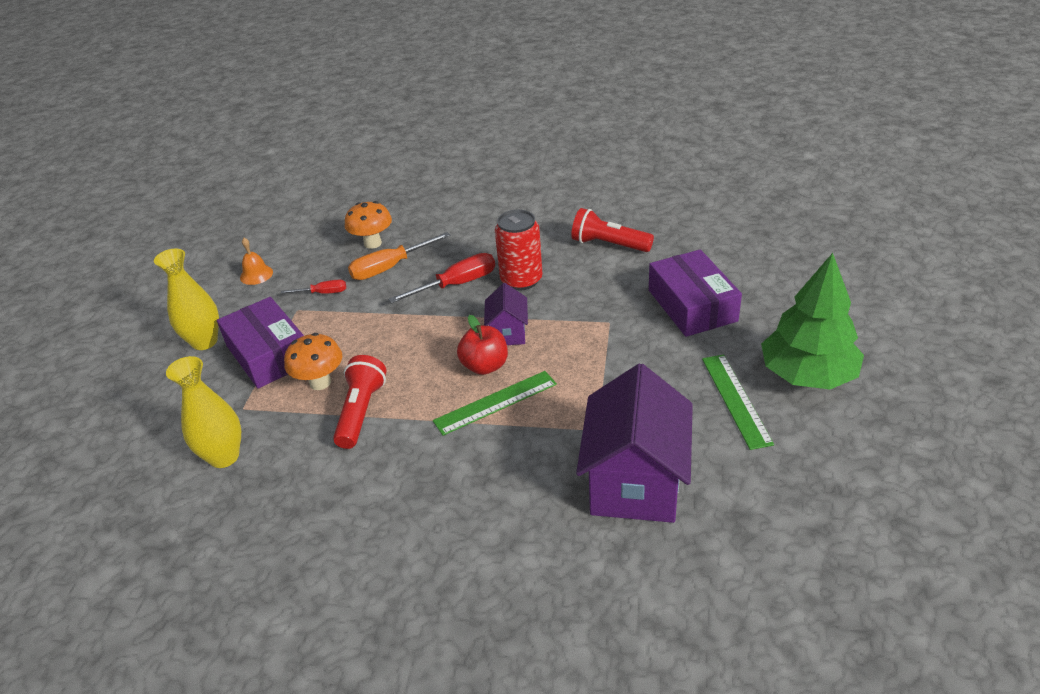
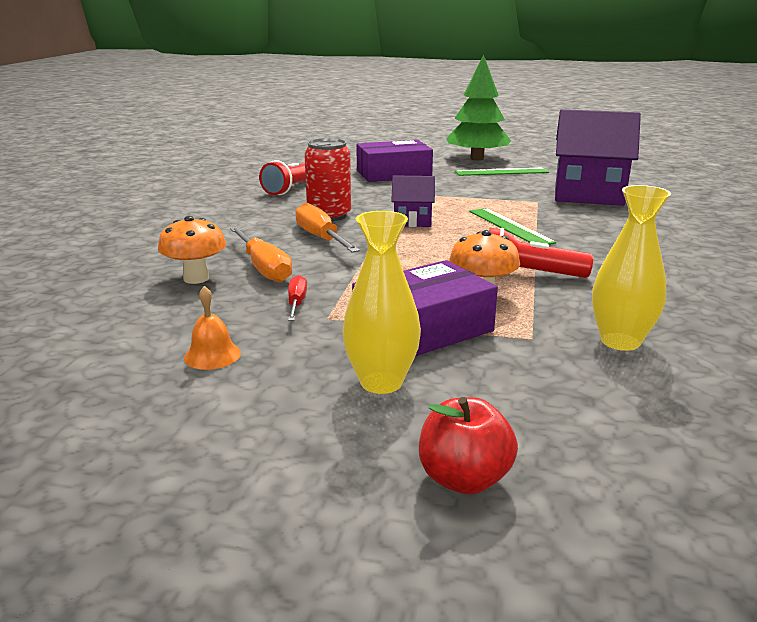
camera: 90 degrees left, 15 degrees down
(457, 284) = (321, 238): red screwdriver -> orange screwdriver
(485, 366) = (460, 229): red apple -> red apple (464, 479)

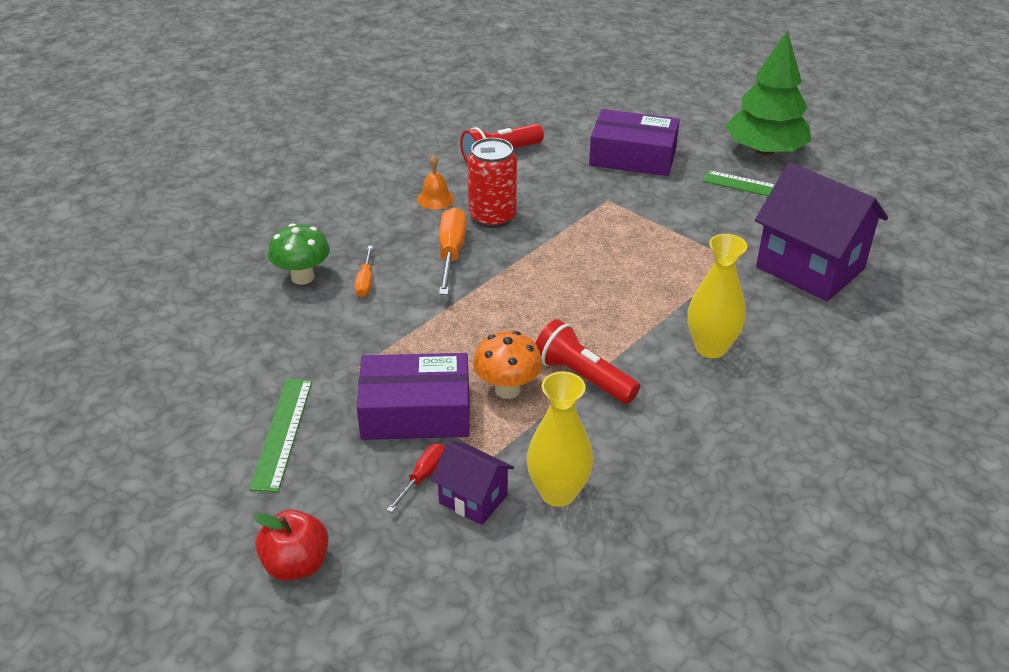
camera: 30 degrees right, 15 degrees up
(196, 278) = (302, 277): orange mushroom -> green mushroom
(212, 355) = (243, 378): orange bell -> orange bell (435, 199)
(264, 268) = (365, 282): orange screwdriver -> orange screwdriver, size x0.57
(296, 303) = (351, 340): red screwdriver -> red screwdriver (423, 476)
(381, 382) = (329, 456): yellow vase -> yellow vase (710, 348)
(412, 221) = (562, 254): purple house -> purple house (473, 499)
(509, 226) = (651, 296): green ruler -> green ruler (282, 433)

